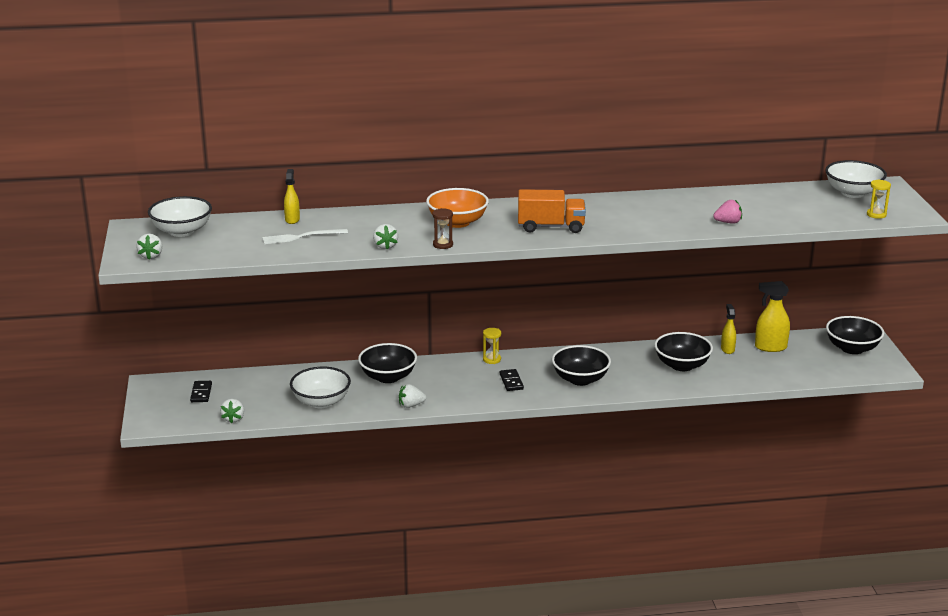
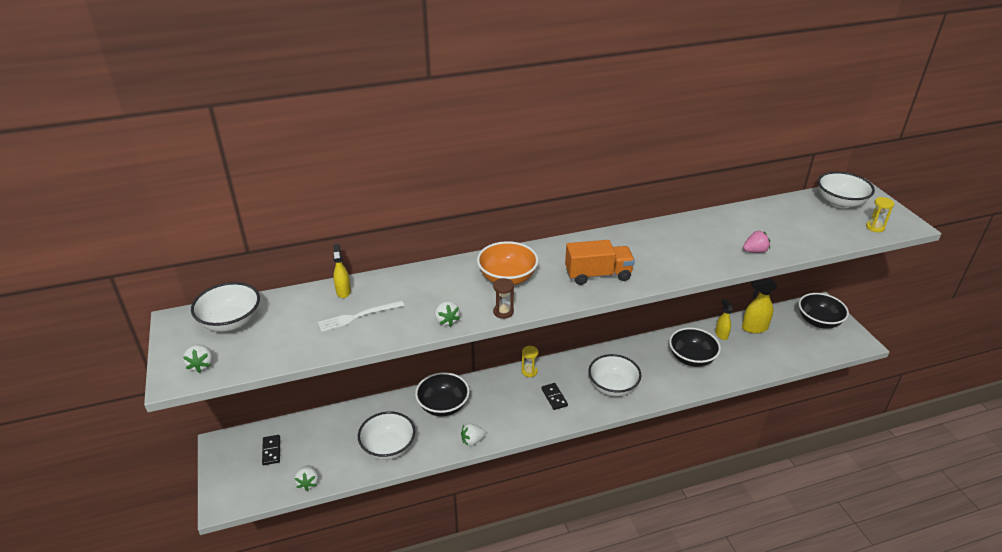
camera: 10 degrees left, 10 degrees up
(580, 379) = (613, 386): black bowl -> white bowl

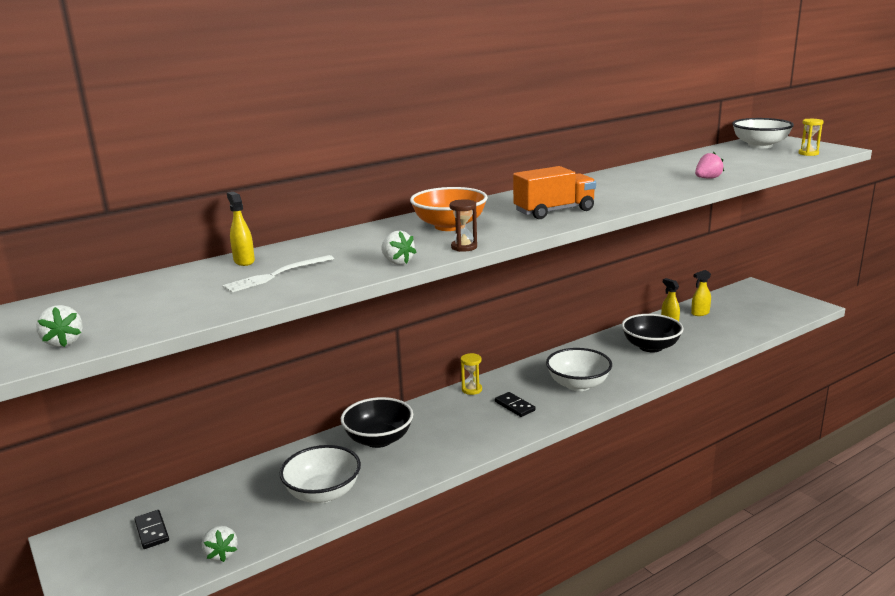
camera: 15 degrees left, 15 degrees down
(231, 322) = (93, 303): white bowl -> none
(472, 440) = (434, 464): white strawberry -> none
(754, 328) = (700, 313): yellow spray bottle -> yellow spray bottle, size x0.64
(818, 321) = (760, 298): black bowl -> none

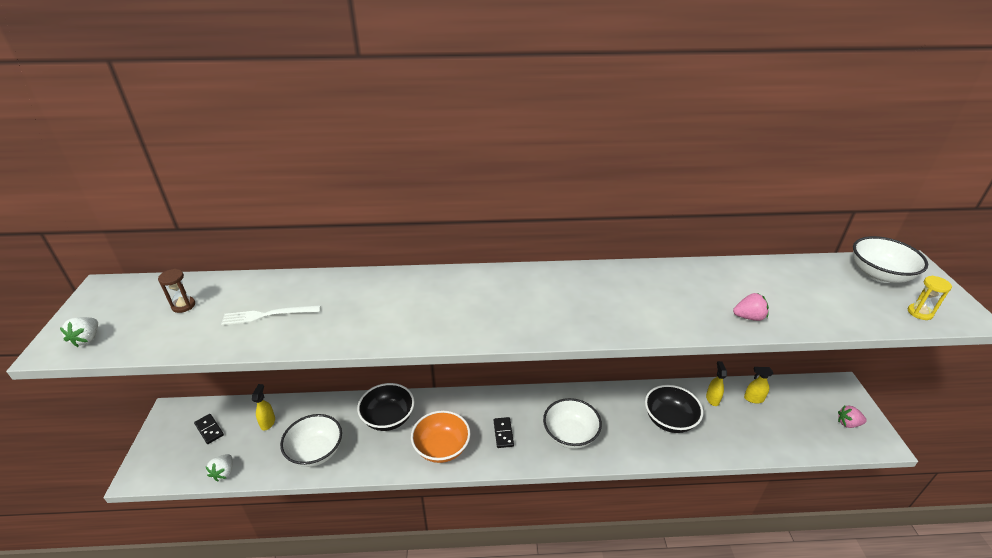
camera: 30 degrees right, 15 degrees up
(152, 531) = (209, 430): black domino -> black domino turned 45 degrees counterclockwise
(244, 261) = (271, 285): yellow spray bottle -> yellow spray bottle (268, 422)
(397, 262) = (353, 337): white strawberry -> none
(449, 226) = (444, 300): orange bowl -> orange bowl (442, 448)
(464, 247) = (418, 338): brown hourglass -> brown hourglass (183, 305)
(471, 389) = (489, 399): yellow hourglass -> none
(554, 211) = (546, 314): orange truck -> none
(780, 304) = (848, 423): none -> pink strawberry

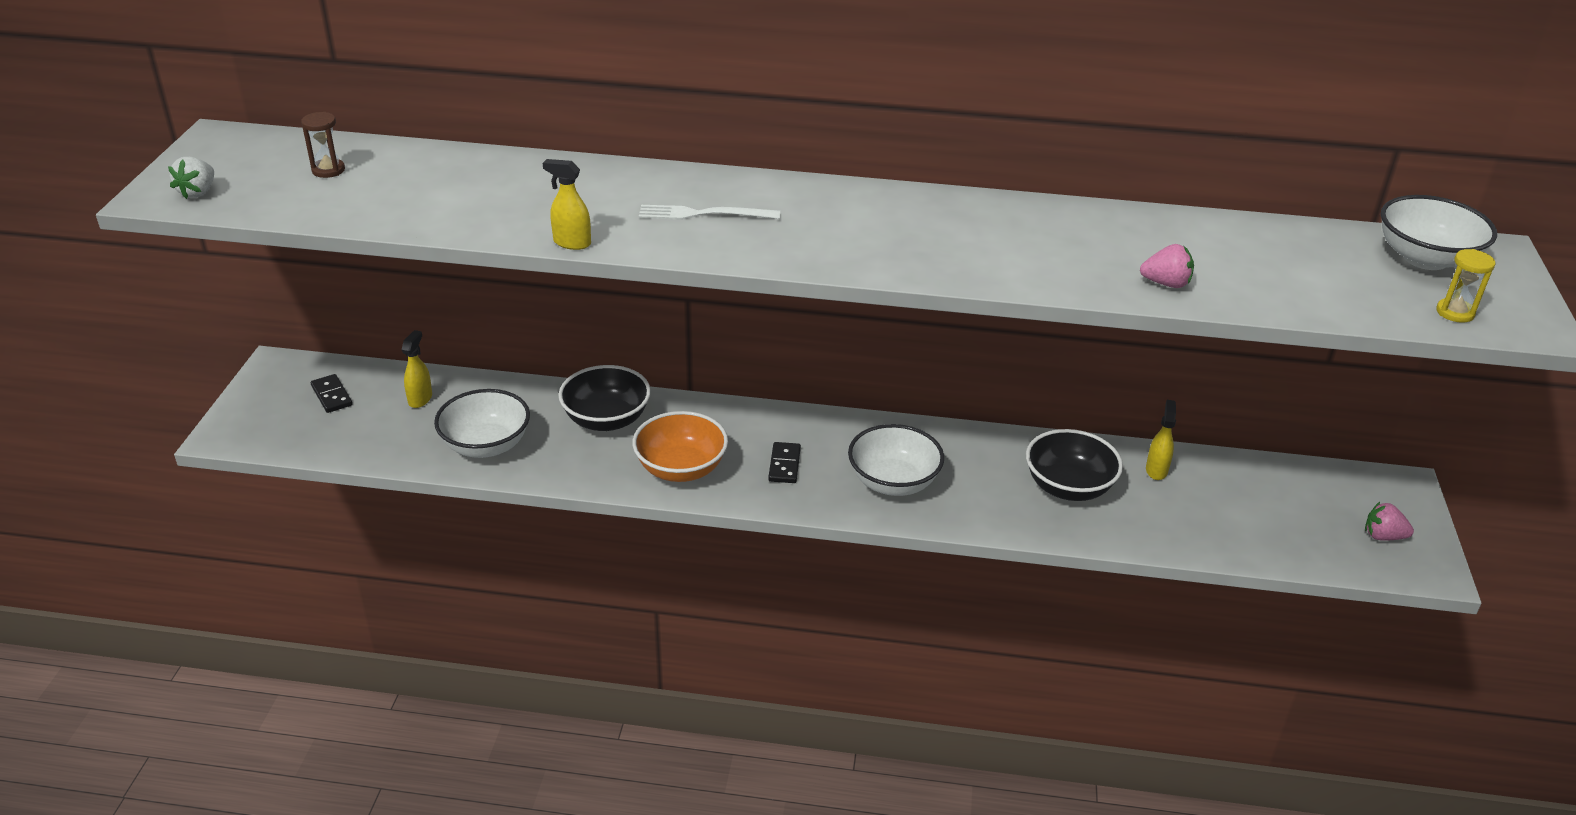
camera: 10 degrees right, 0 degrees up
(224, 472) = (346, 450): white strawberry -> none
(268, 315) = (444, 195): white fork -> white fork (703, 214)
(753, 399) = (1230, 480): yellow spray bottle -> yellow spray bottle (571, 243)

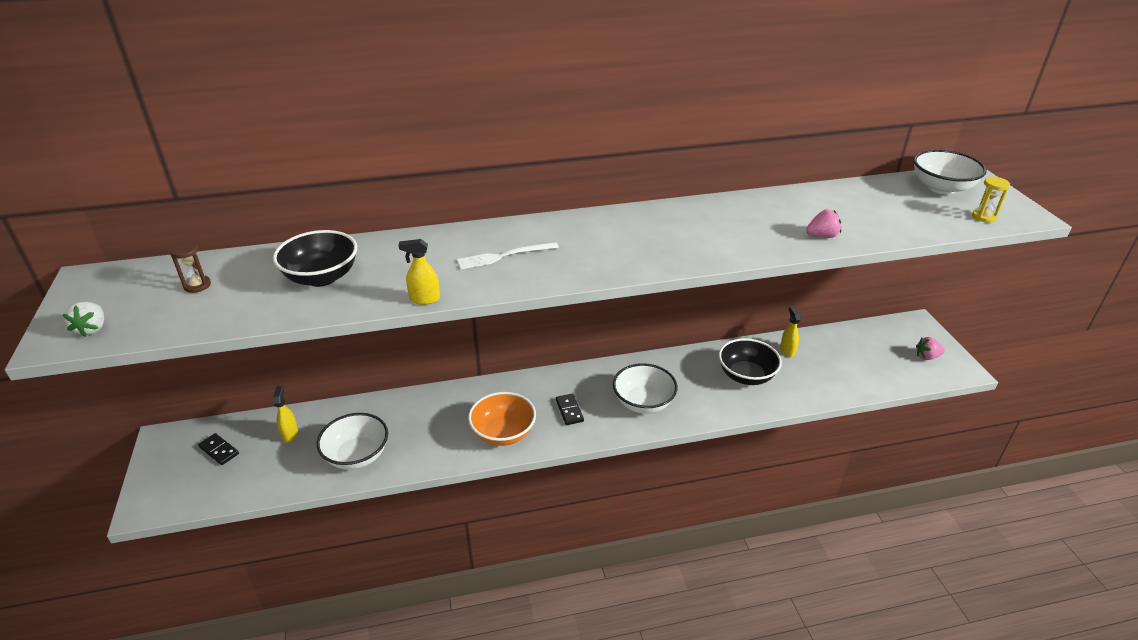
camera: 20 degrees left, 0 degrees up
(606, 419) = (434, 412): black bowl -> black bowl (321, 277)

